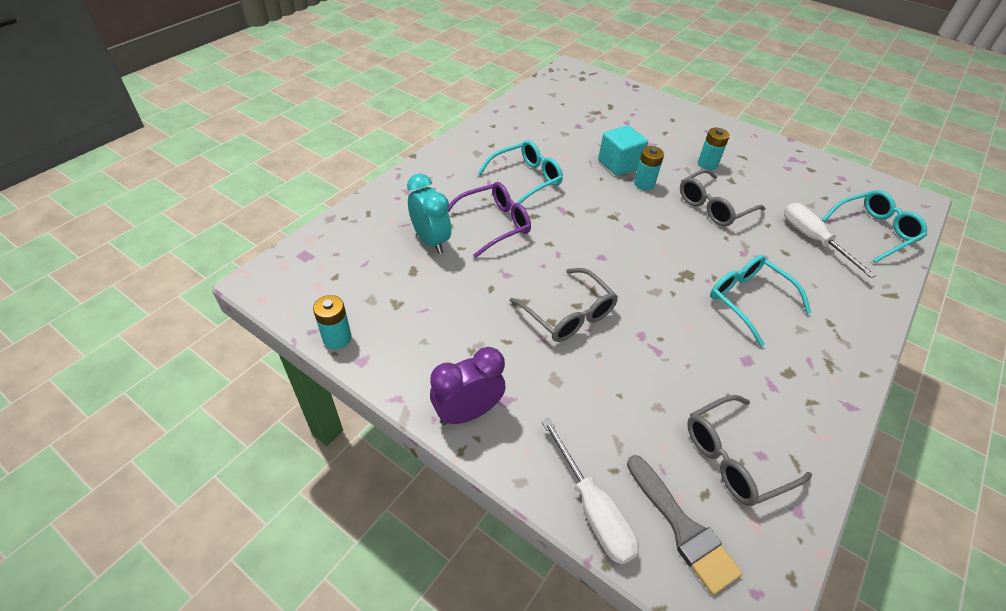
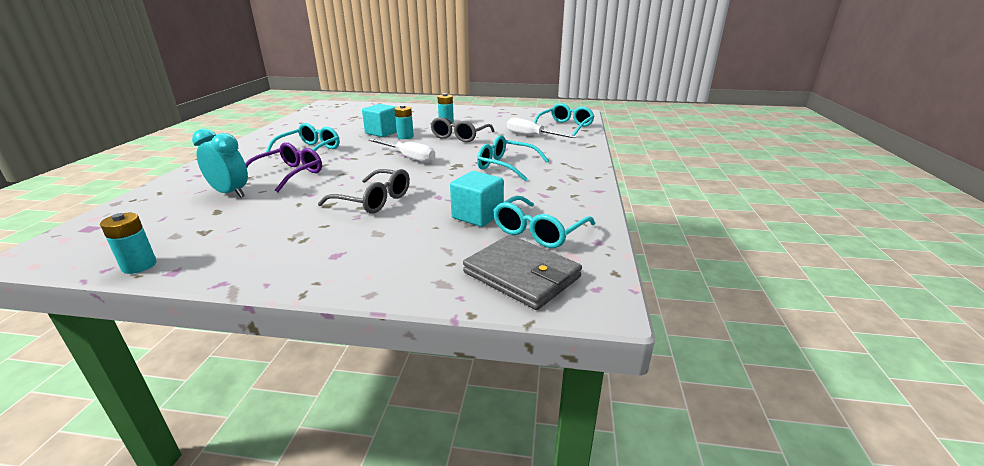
camera: 25 degrees left, 20 degrees down
(468, 412) = (301, 271): purple clock -> none
(592, 509) = (443, 288): white screwdriver -> white screwdriver (408, 158)
(673, 394) = (477, 216): none -> turquoise cube
(682, 528) = (522, 275): grey brush -> grey wallet
(734, 458) = (539, 231): grey glasses -> turquoise glasses

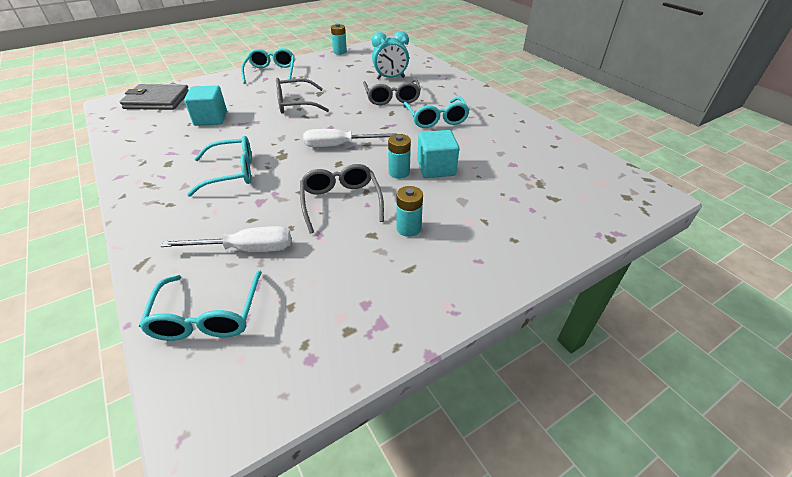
camera: 140 degrees right, 15 degrees up
(289, 174) = (392, 98): purple glasses -> grey glasses
(539, 231) = (159, 123): turquoise glasses -> turquoise glasses (271, 72)

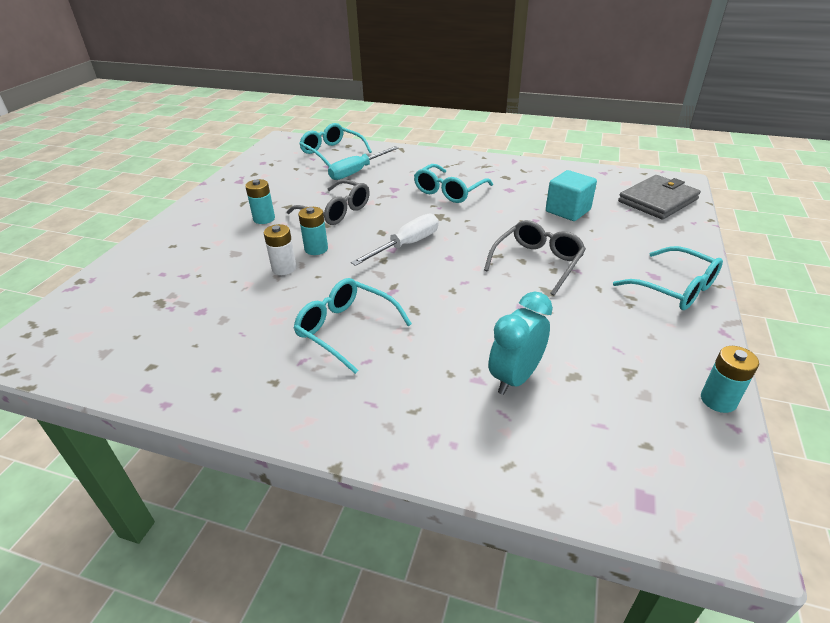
camera: 140 degrees right, 5 degrees down
(246, 249) = (357, 172): white screwdriver -> turquoise screwdriver
(392, 98) = (449, 334): grey glasses -> none
(436, 168) = (284, 268): turquoise cube -> white battery

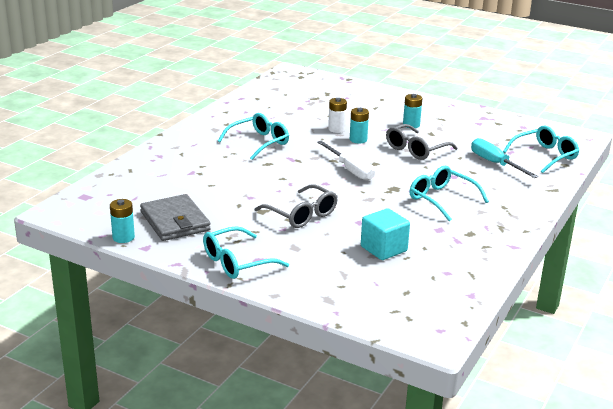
camera: 100 degrees right, 10 degrees down
(515, 378) = (185, 182): turquoise clock -> none
(657, 200) = (390, 307): grey wallet -> grey wallet (175, 221)

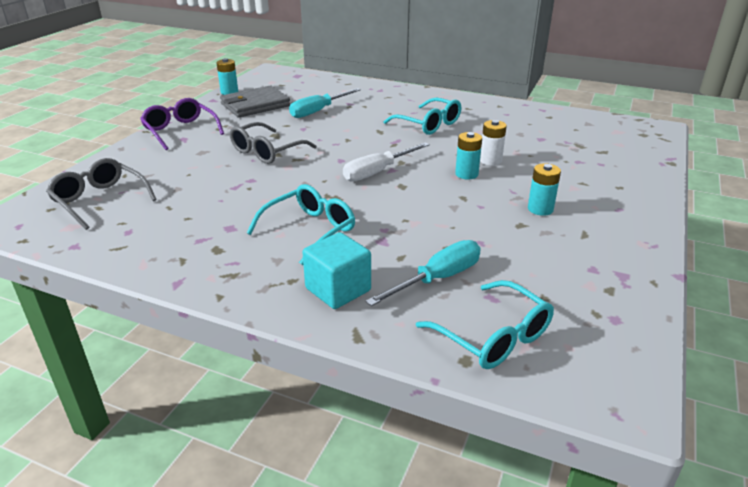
camera: 85 degrees right, 5 degrees up
(207, 188) = (318, 111): none -> turquoise screwdriver
(237, 262) = (180, 131): turquoise glasses -> purple glasses
(383, 249) = (189, 194): turquoise cube -> turquoise cube (338, 289)
(416, 149) = (456, 213): grey glasses -> grey glasses (100, 200)

